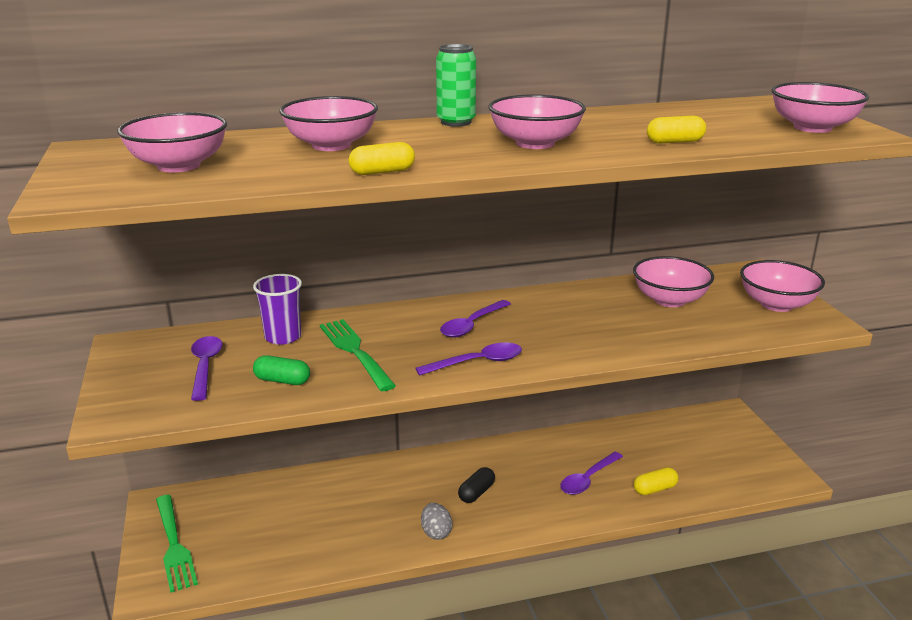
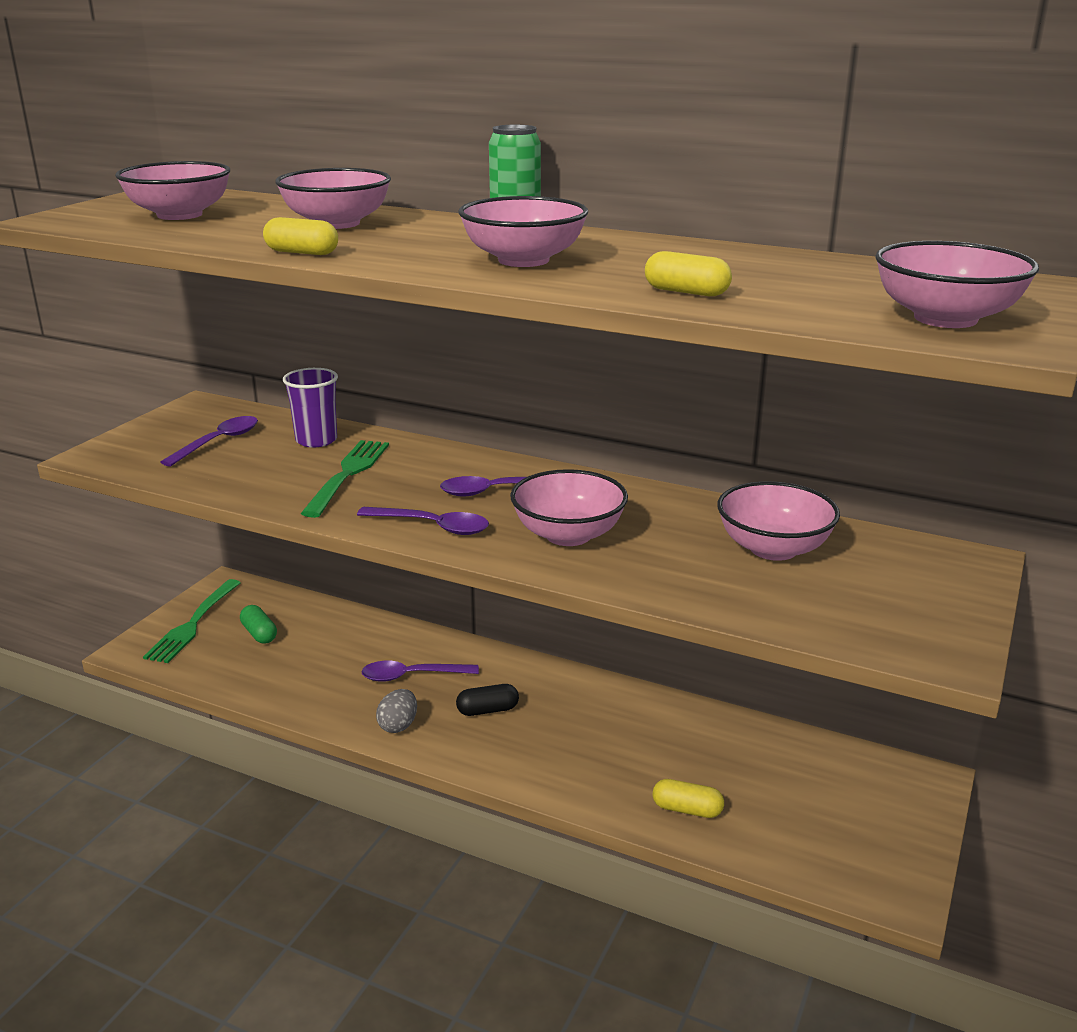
camera: 40 degrees right, 0 degrees up
(282, 380) = (249, 475): green capsule -> green capsule (259, 634)
(588, 479) = (623, 758): purple spoon -> purple spoon (412, 676)
(776, 304) = (918, 608): pink bowl -> pink bowl (568, 535)

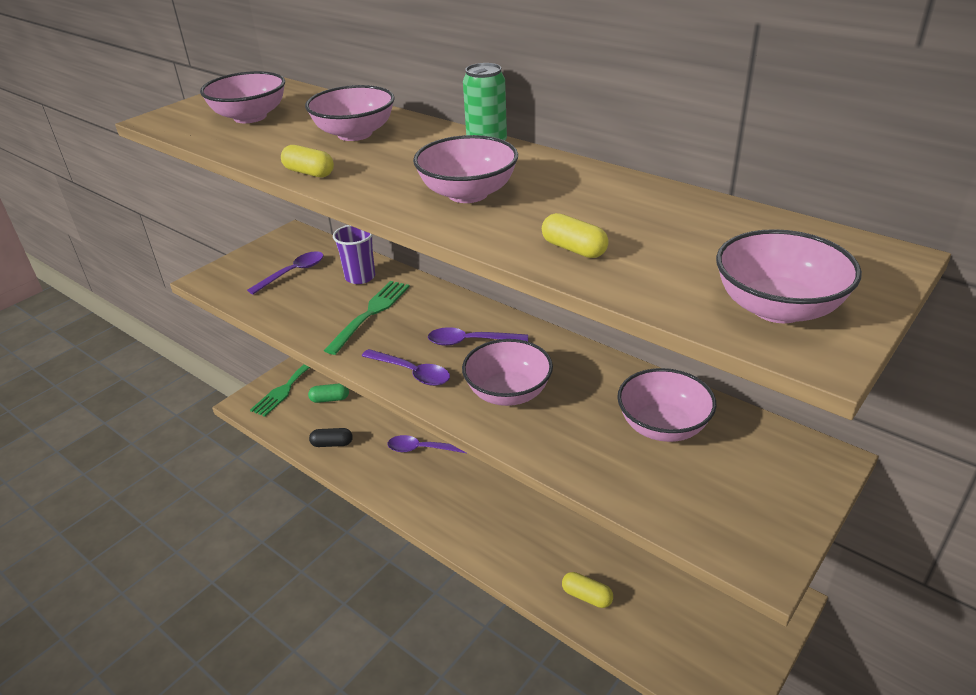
camera: 15 degrees right, 10 degrees up
(259, 634) = (330, 399): green capsule -> green capsule turned 75 degrees counterclockwise
(398, 725) = (402, 491): grey egg -> none
(487, 710) = (467, 486): black capsule -> black capsule (332, 444)

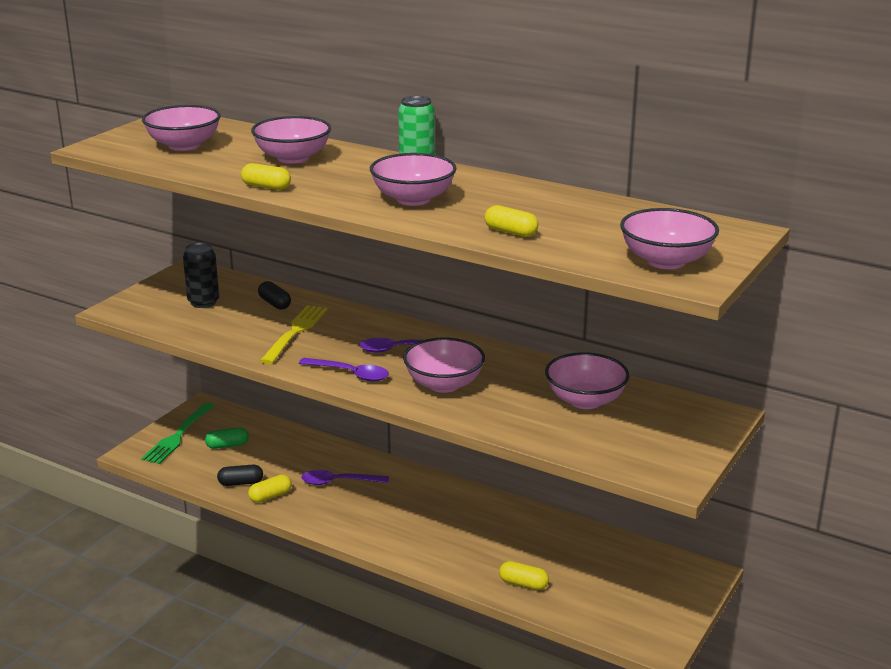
camera: 10 degrees left, 10 degrees down
(293, 273) = (203, 302): purple spoon -> black can
(356, 462) = (270, 496): none -> yellow capsule
(360, 277) = (274, 303): purple cup -> black capsule
(370, 314) = (295, 332): green fork -> yellow fork

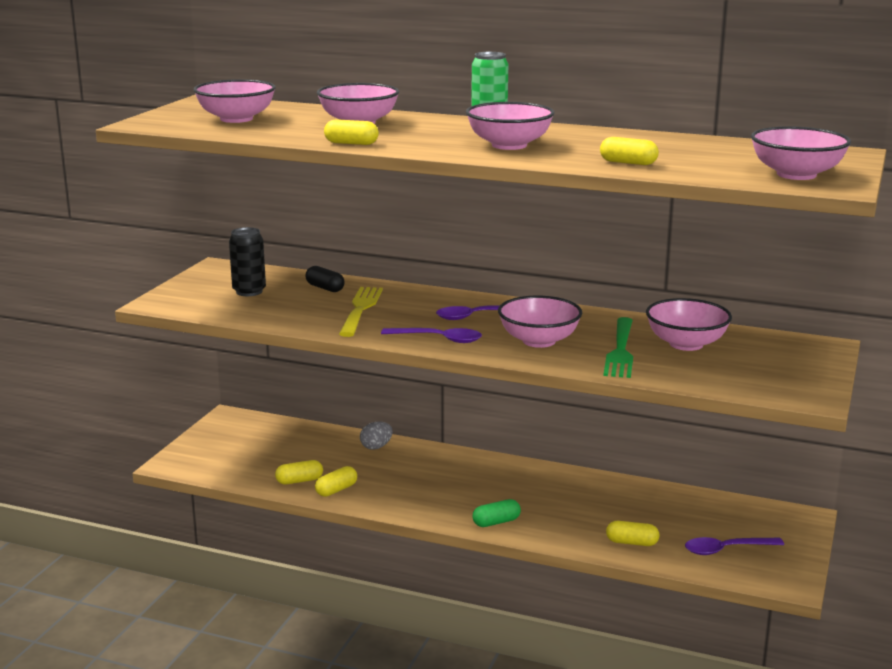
camera: 10 degrees left, 5 degrees down
(178, 436) = (213, 444): green fork -> green fork (620, 350)
(227, 445) = (270, 449): green capsule -> green capsule (496, 522)
(241, 483) = (299, 481): black capsule -> yellow capsule
(325, 452) = (376, 447): none -> grey egg
(338, 482) = (402, 471): purple spoon -> purple spoon (726, 550)

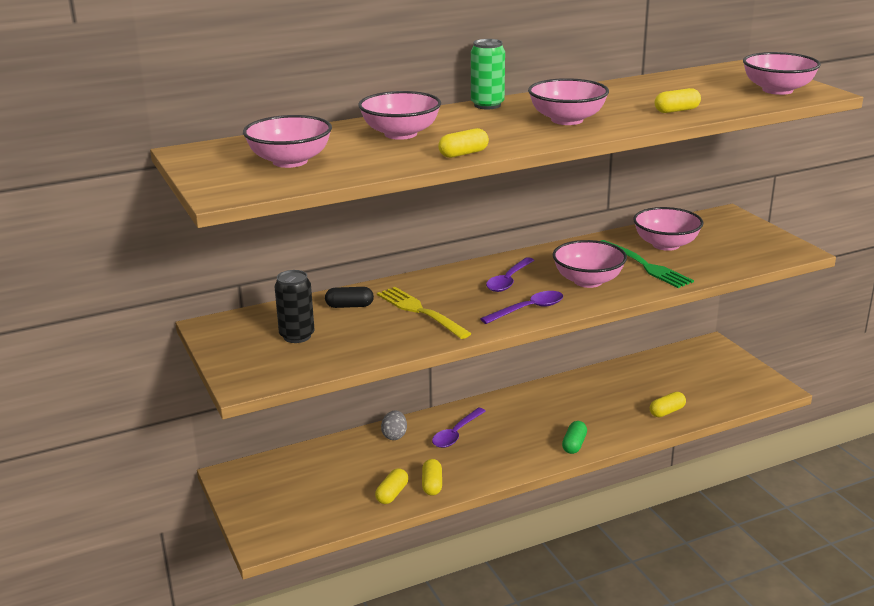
camera: 45 degrees left, 5 degrees up
(726, 550) = (716, 387): purple spoon -> purple spoon (456, 434)

